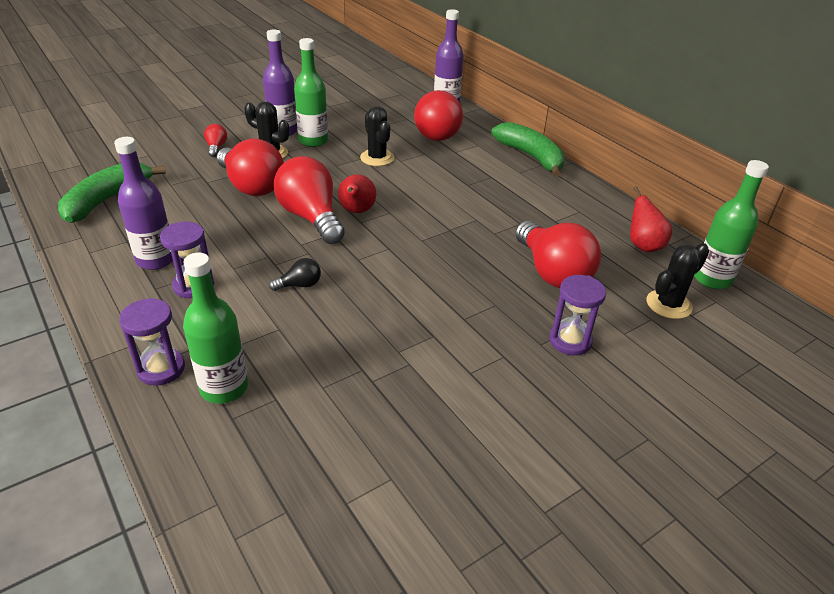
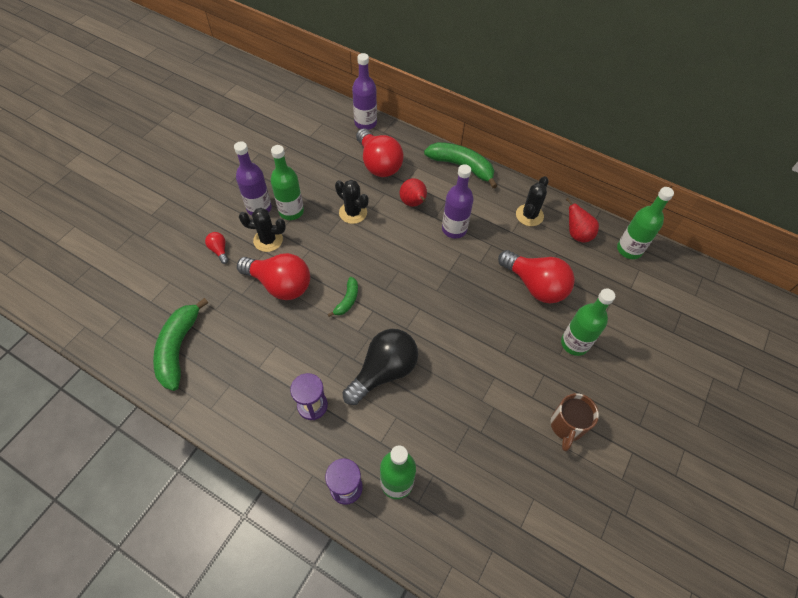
camera: 25 degrees left, 20 degrees up
(156, 260) = (266, 393): purple bottle -> purple bottle (454, 229)
(299, 285) = (384, 371): black light bulb -> black light bulb, size x2.27
(311, 217) = (347, 300): red light bulb -> green banana
(356, 211) = (375, 280): red pear -> red pear (413, 203)
(499, 419) = (567, 426): none -> brown mug
(570, 341) = (574, 343): purple hourglass -> green bottle
(669, 304) = (615, 284): black cactus -> black cactus (529, 215)

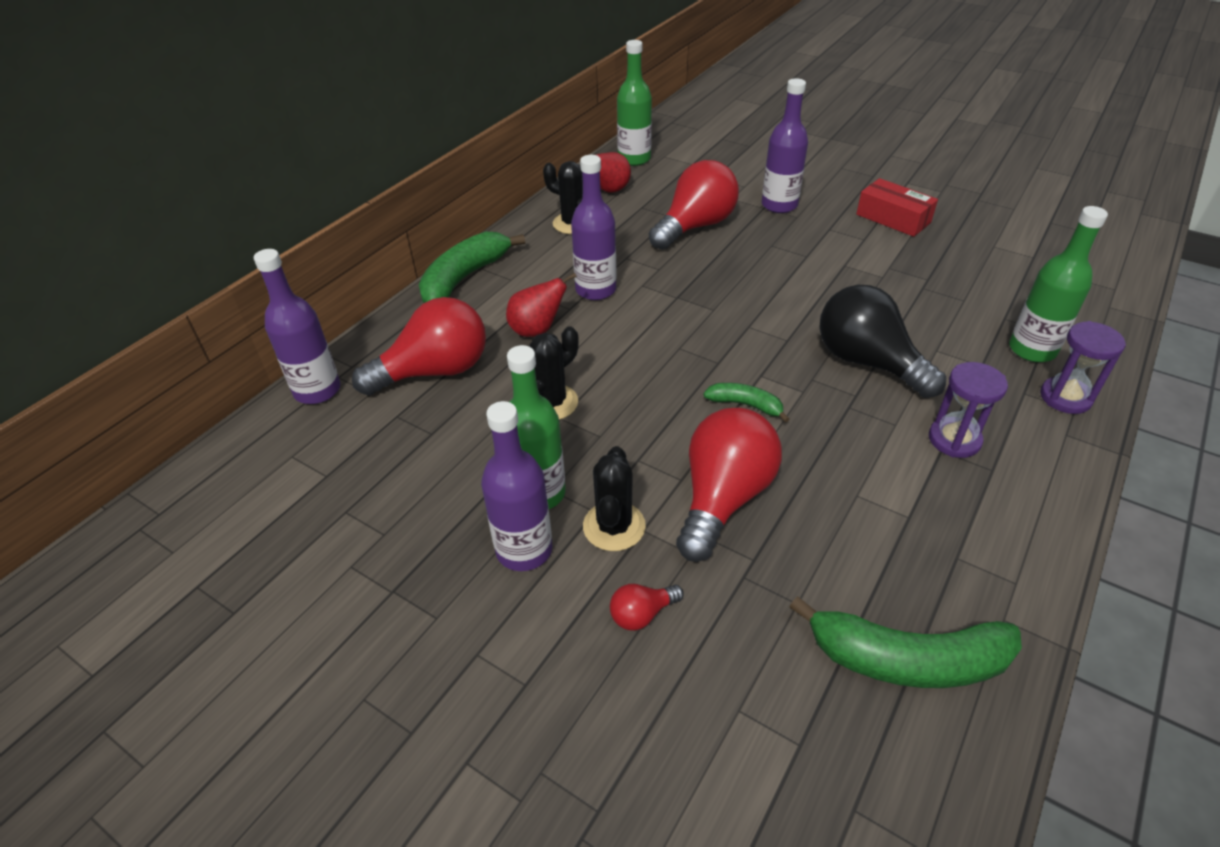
camera: 85 degrees left, 15 degrees down
(567, 426) = (893, 218): brown mug -> red box
(574, 343) = (779, 205): green bottle -> purple bottle

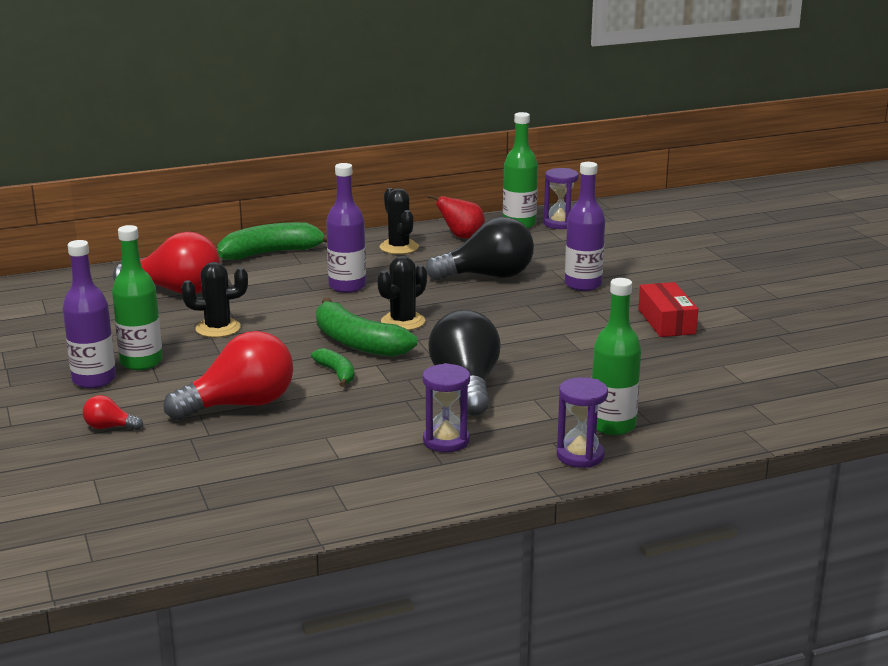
camera: 35 degrees right, 20 degrees down
(317, 390) = (98, 276): purple bottle -> none
(537, 330) = (271, 293): red pear -> none
(614, 526) = (157, 391): black cactus -> black cactus (403, 322)
(664, 147) = (560, 223): none -> purple hourglass
(695, 226) = (488, 276): red light bulb -> black light bulb
(906, 659) = (216, 504): green banana -> green banana (357, 342)

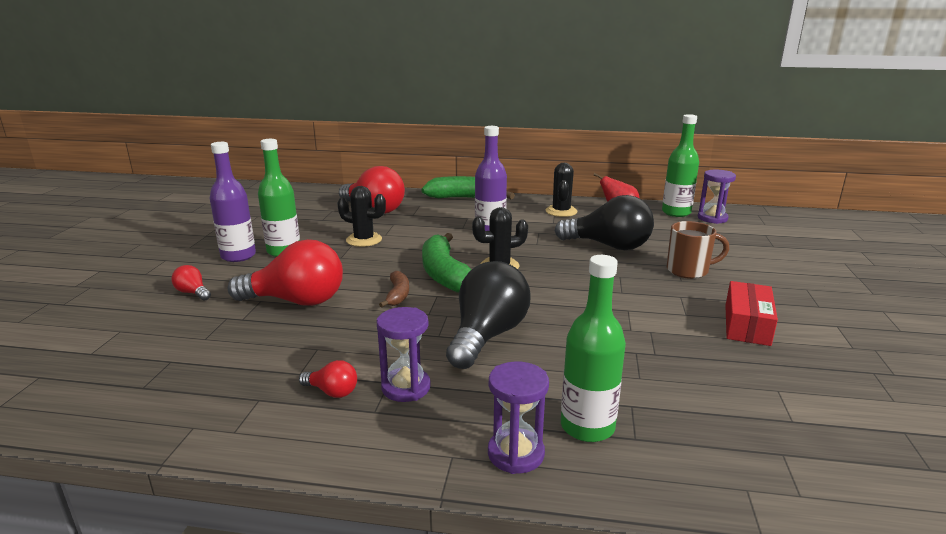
camera: 30 degrees right, 0 degrees up
(337, 373) = (397, 295): green banana -> brown banana
(388, 461) = (332, 392): none -> red light bulb
(583, 285) = (688, 271): purple bottle -> brown mug

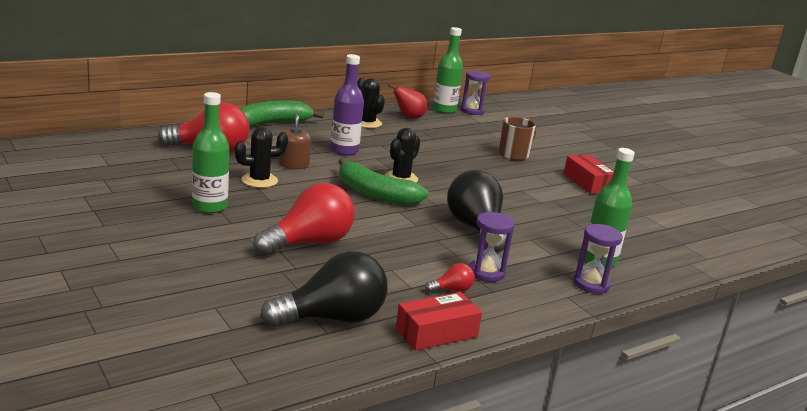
camera: 45 degrees left, 0 degrees up
(193, 293) = (208, 261): red light bulb -> none
(224, 432) = (436, 333): none -> red box
(238, 256) = (176, 221): purple bottle -> none
(397, 295) = (372, 218): brown banana -> none
(418, 233) = (293, 165): none -> brown soap dispenser
(609, 246) = (444, 146): black light bulb -> black light bulb (332, 318)

